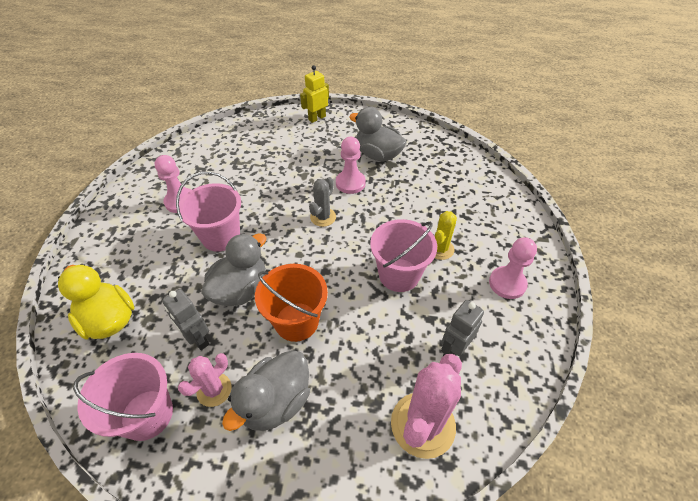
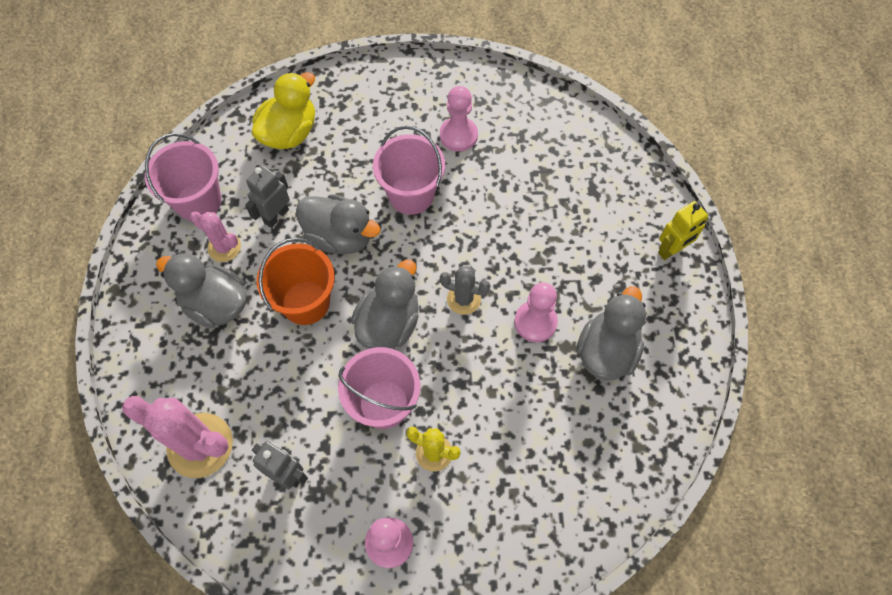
camera: 80 degrees right, 15 degrees up
(317, 118) = (671, 250): yellow robot -> yellow robot turned 105 degrees clockwise
(331, 264) = (389, 323): none -> grey duck

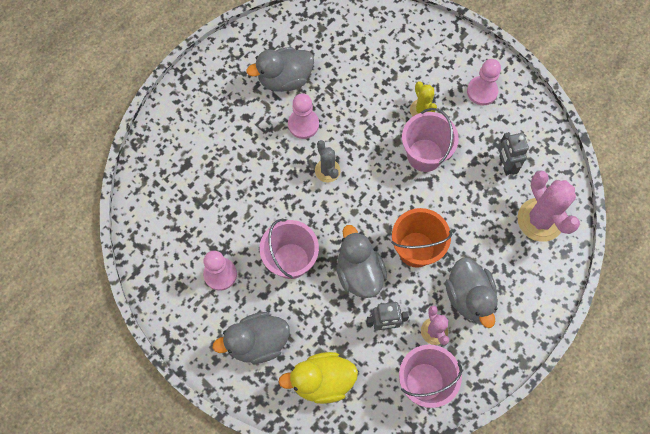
camera: 135 degrees left, 5 degrees up
(389, 323) = (381, 194): grey duck -> grey duck (257, 342)
(671, 250) = (188, 94): yellow robot -> none

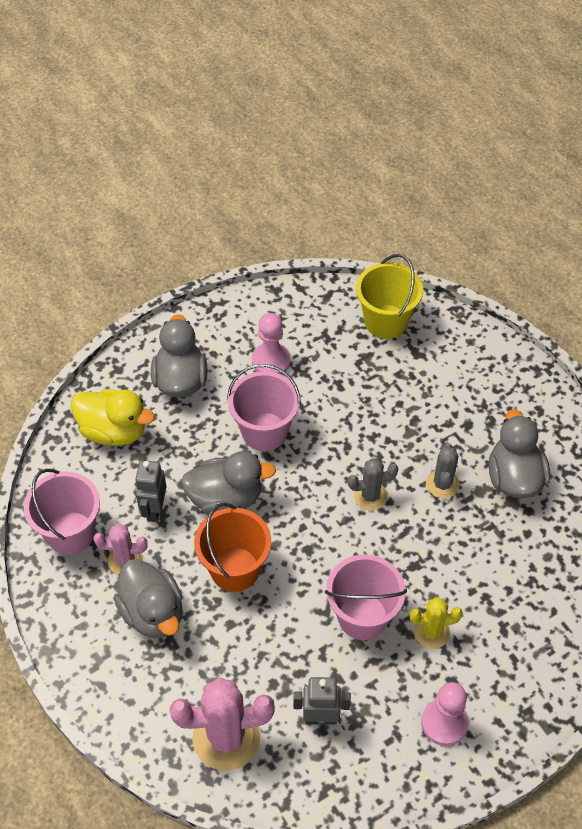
camera: 105 degrees right, 15 degrees down
(159, 194) = (386, 321): none -> yellow bucket
(303, 124) = (442, 484): pink pawn -> grey cactus
(322, 381) = (114, 431): yellow duck -> yellow duck turned 105 degrees clockwise
(469, 296) = (153, 613): grey duck -> grey duck turned 120 degrees counterclockwise

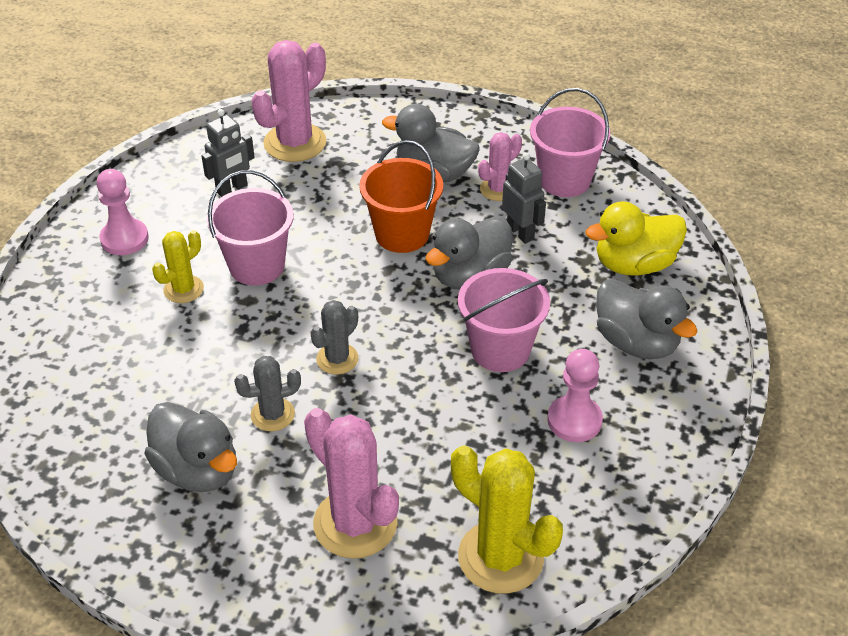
camera: 140 degrees right, 10 degrees down
(386, 321) = (500, 557): yellow bucket -> yellow cactus
(442, 484) = (272, 414): grey cactus -> grey cactus turned 75 degrees counterclockwise
(446, 386) = (355, 523): none -> pink cactus

